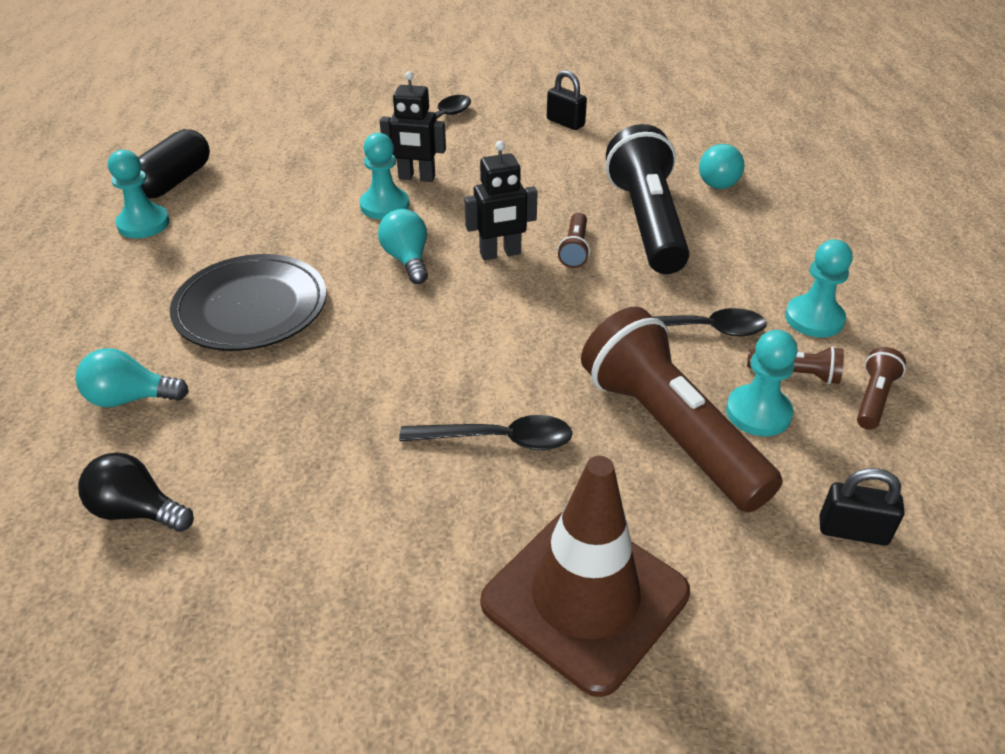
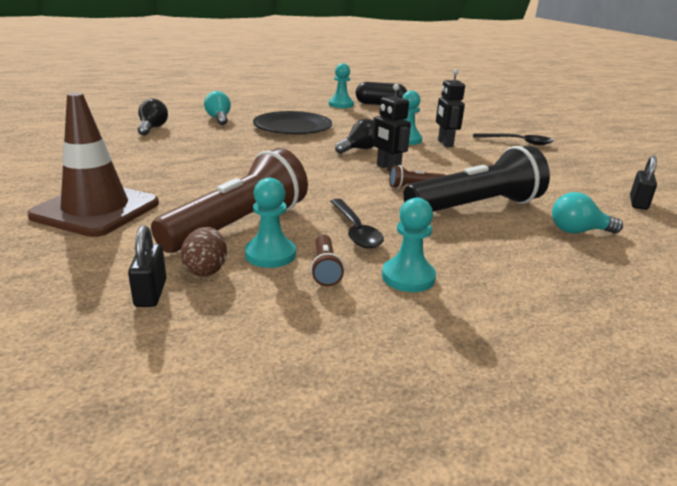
camera: 70 degrees right, 15 degrees down
(407, 259) = (359, 149): turquoise light bulb -> black light bulb
(499, 440) = (214, 182): black spoon -> none
(565, 122) = (577, 173): black padlock -> black padlock (638, 203)
(795, 475) = (206, 270): none -> brown egg
(874, 398) = (313, 306): brown flashlight -> none

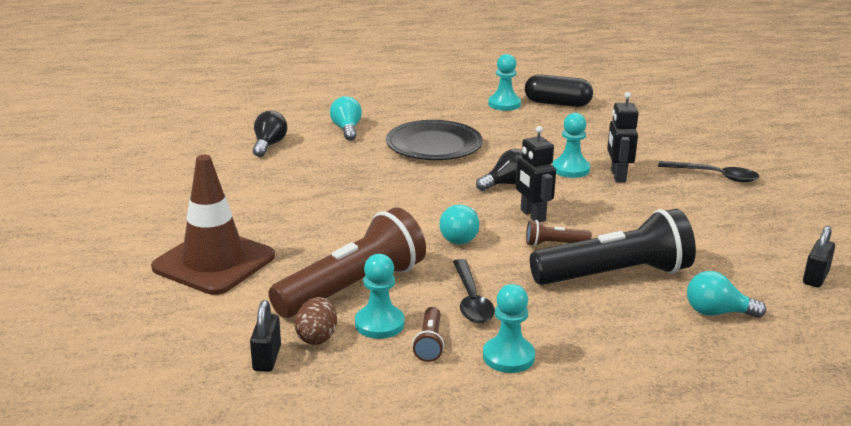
camera: 10 degrees right, 0 degrees up
(331, 184) = (461, 237): none -> turquoise light bulb

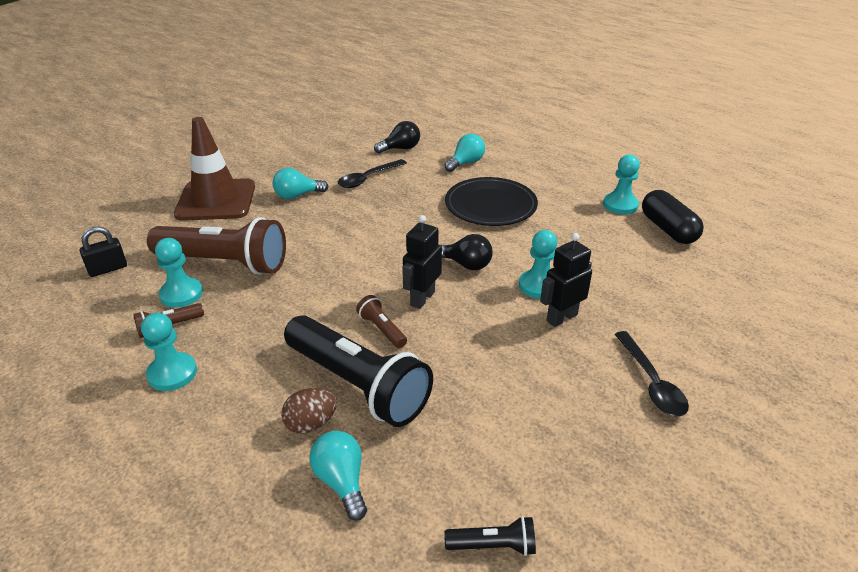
camera: 55 degrees right, 10 degrees up
(317, 337) = (146, 276): brown egg -> brown egg (311, 423)
(461, 237) = (345, 278): turquoise light bulb -> turquoise light bulb (297, 195)
(471, 300) = (247, 322): black spoon -> black spoon (367, 179)
(815, 277) = (493, 545): black padlock -> black flashlight

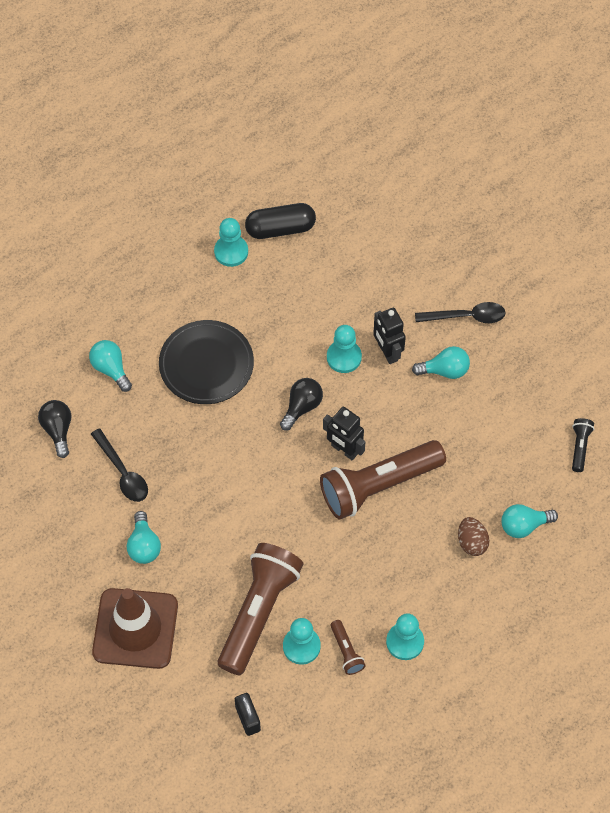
camera: 80 degrees left, 25 degrees up
(357, 385) = (438, 509): black flashlight -> none
(382, 329) = (378, 485): brown flashlight -> brown flashlight, size x2.36
(560, 370) = (444, 370): none -> turquoise light bulb

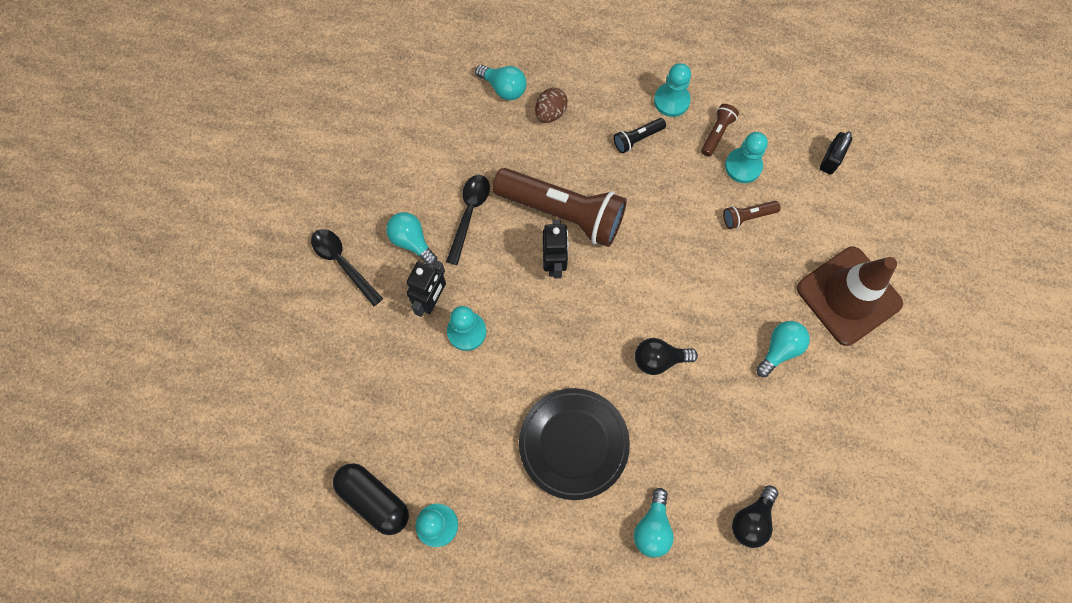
camera: 130 degrees left, 10 degrees up
(123, 472) = (736, 425): black spoon -> black spoon (469, 214)
(258, 612) = (747, 217): brown flashlight -> brown flashlight, size x0.42
(302, 407) = (544, 327): black light bulb -> black light bulb (659, 359)
(580, 447) = (400, 96): black flashlight -> black flashlight (637, 138)

